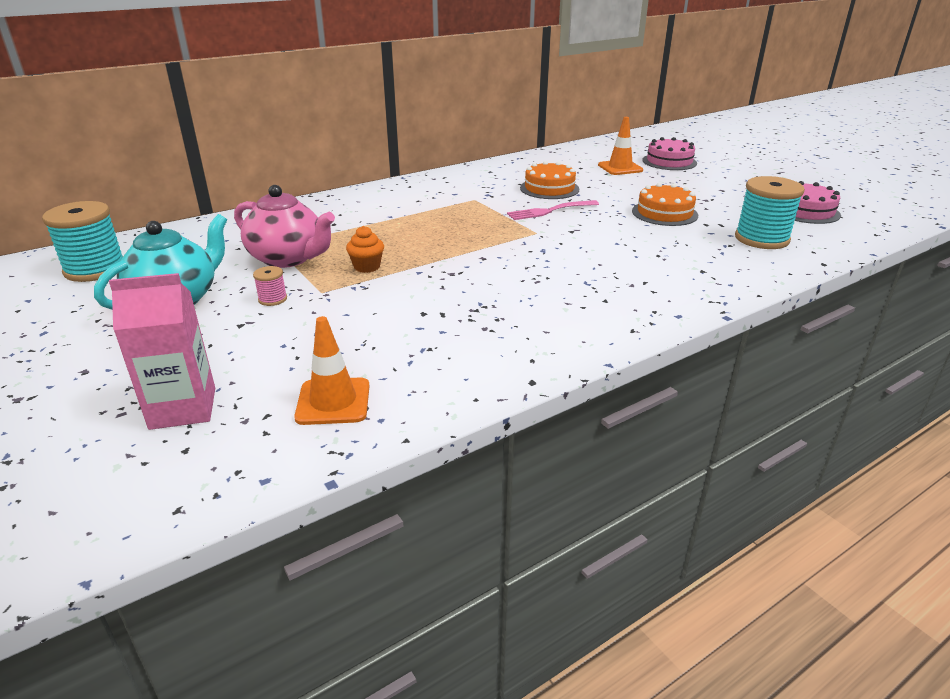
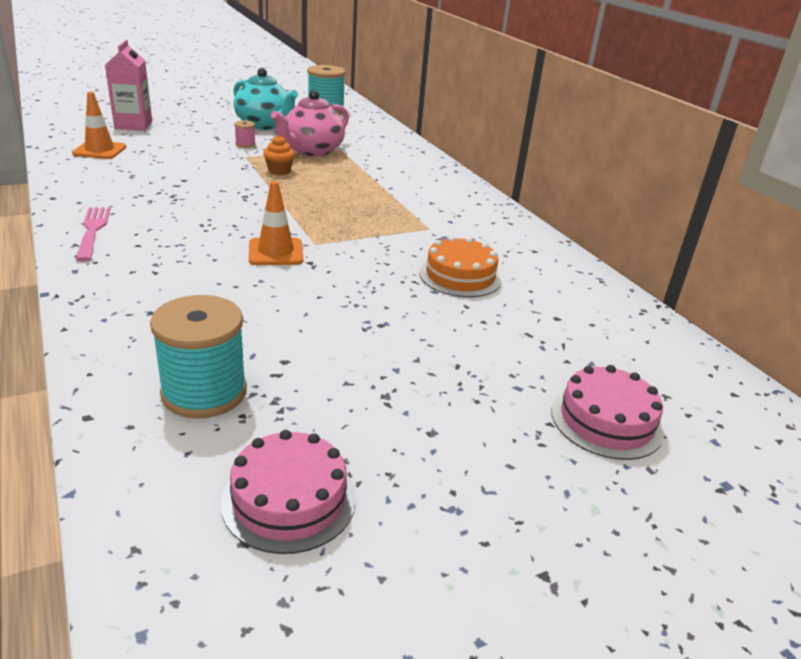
camera: 95 degrees right, 0 degrees up
(550, 211) = (378, 262): pink fork -> pink fork (93, 231)
(620, 168) = (558, 353): orange traffic cone -> orange traffic cone (276, 252)
(664, 213) = (340, 338): orange cake -> none

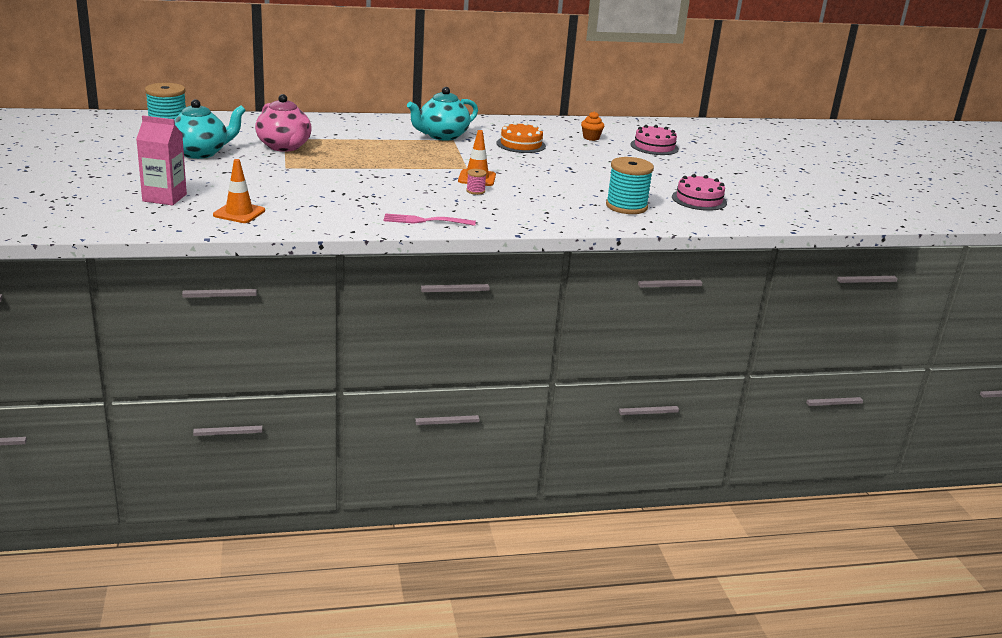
camera: 75 degrees left, 5 degrees down
(245, 144) = (254, 164): pink spool -> pink spool (475, 191)
(279, 171) = (328, 161): orange cupcake -> orange cupcake (591, 138)
(437, 220) = (442, 136): none -> turquoise teapot

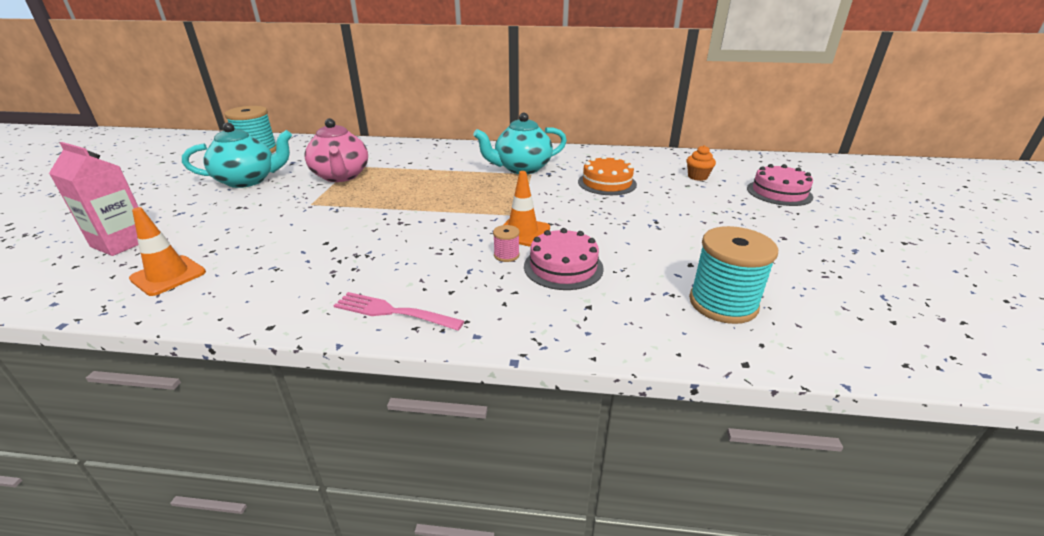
camera: 20 degrees right, 5 degrees up
(699, 200) = (849, 296): pink cake -> pink cake (563, 267)

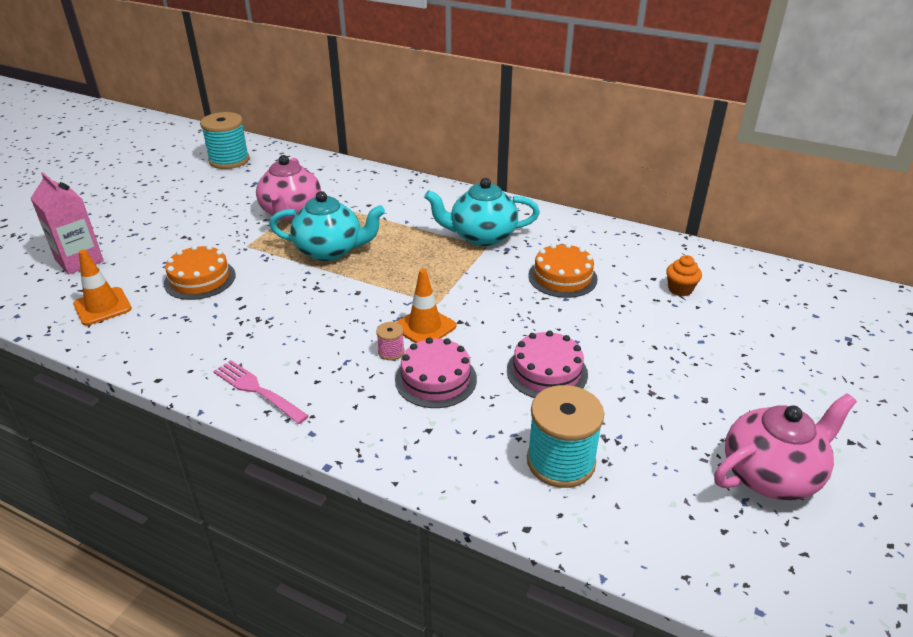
camera: 20 degrees right, 5 degrees up
(248, 180) = (204, 202): turquoise teapot -> turquoise teapot (330, 251)
(274, 235) = (200, 279): none -> orange cake
(779, 192) = (763, 335): pink cake -> pink cake (547, 372)
(880, 275) = (771, 475): none -> pink teapot

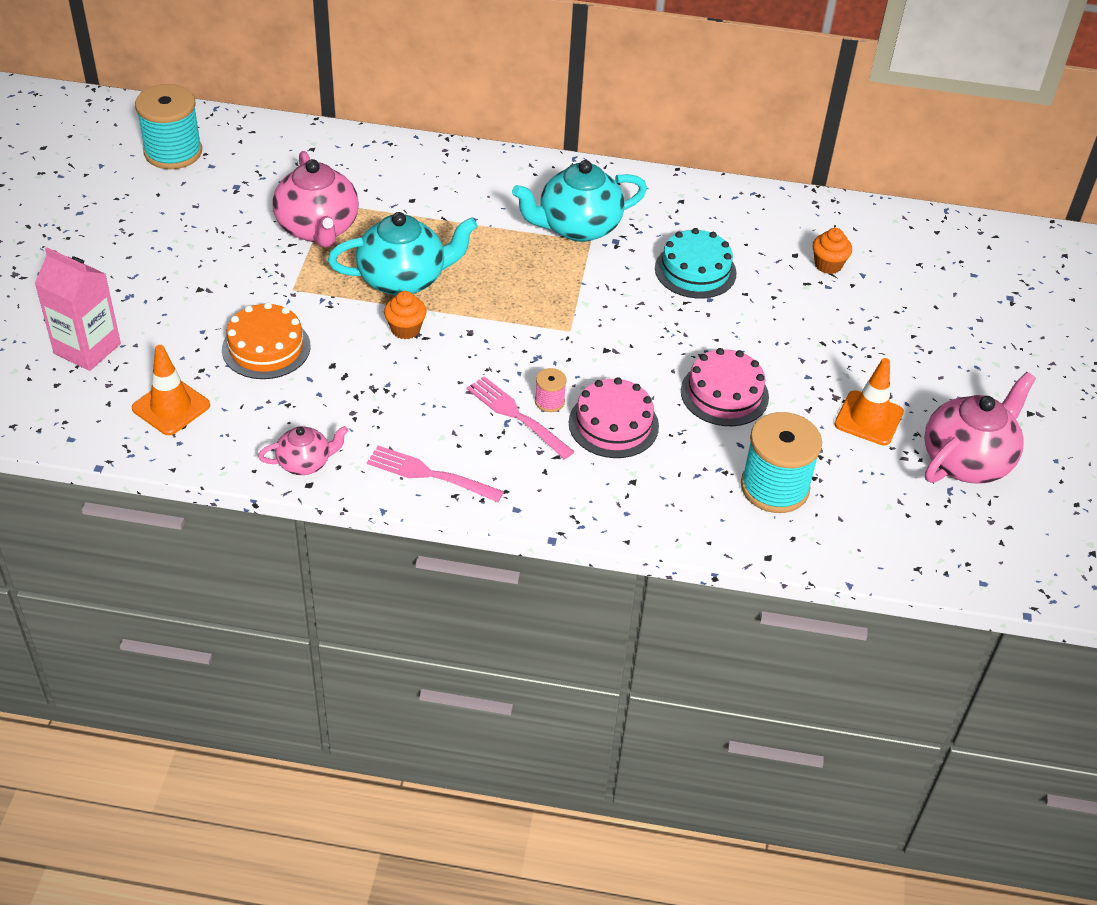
camera: 20 degrees left, 10 degrees up
(167, 363) = (305, 463): none -> pink teapot
(309, 283) = (405, 329): none -> orange cupcake
(358, 358) = (517, 416): none -> pink fork
(424, 327) = (570, 363): orange traffic cone -> orange traffic cone (868, 418)
(562, 277) = (695, 270): orange cake -> turquoise cake

